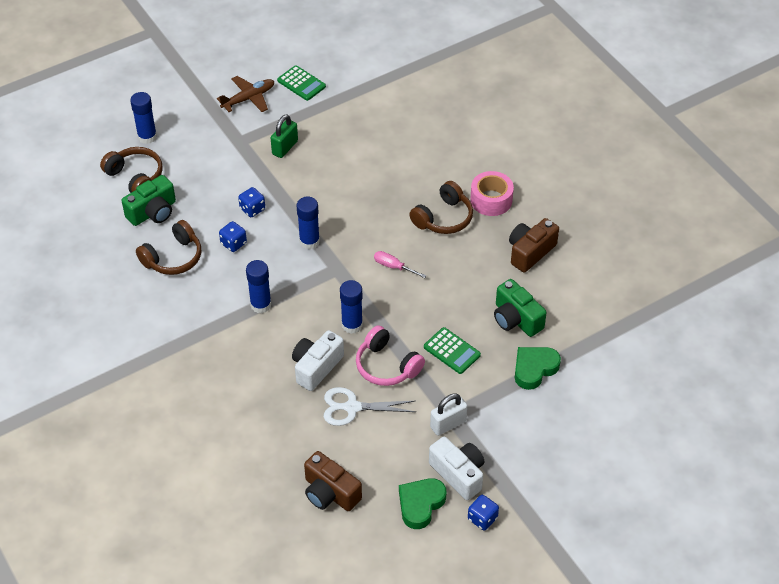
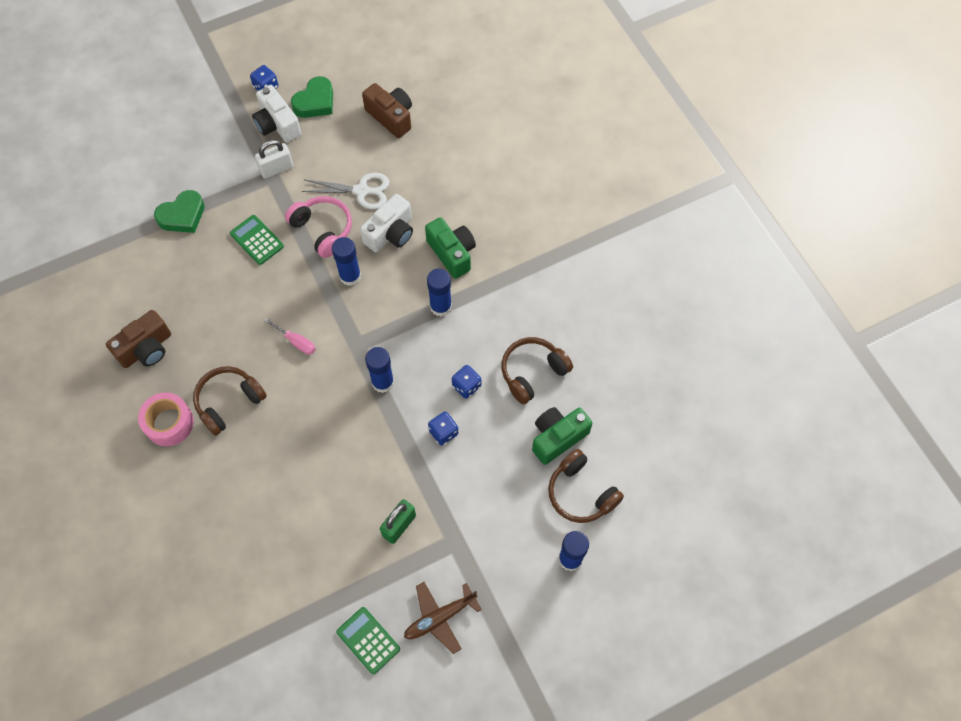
camera: 175 degrees left, 15 degrees up
(516, 319) = (184, 270): green camera -> green camera (452, 253)

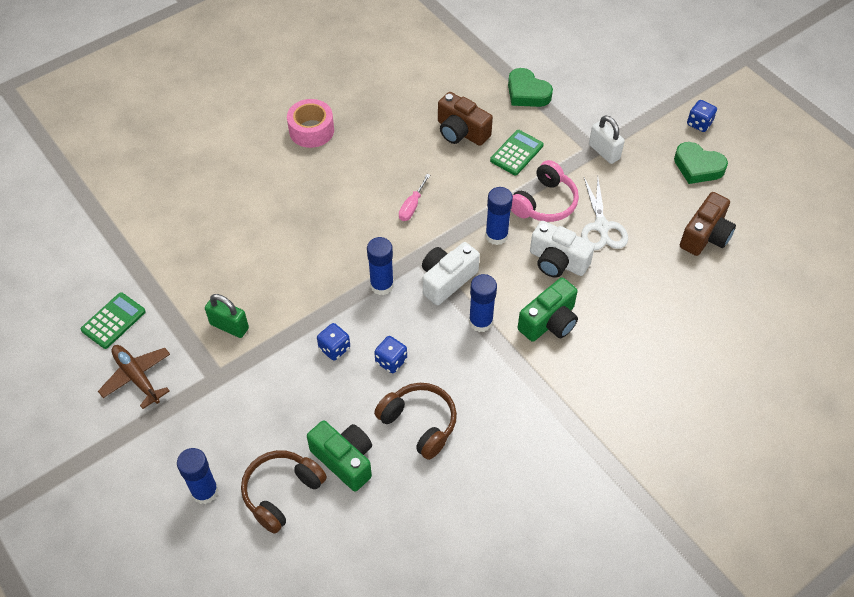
camera: 80 degrees right, 10 degrees down
(146, 349) = (382, 98): brown camera -> brown camera (461, 132)
(229, 402) = (339, 168): brown headphones -> none
(277, 124) = (657, 141): white camera -> white camera (447, 280)

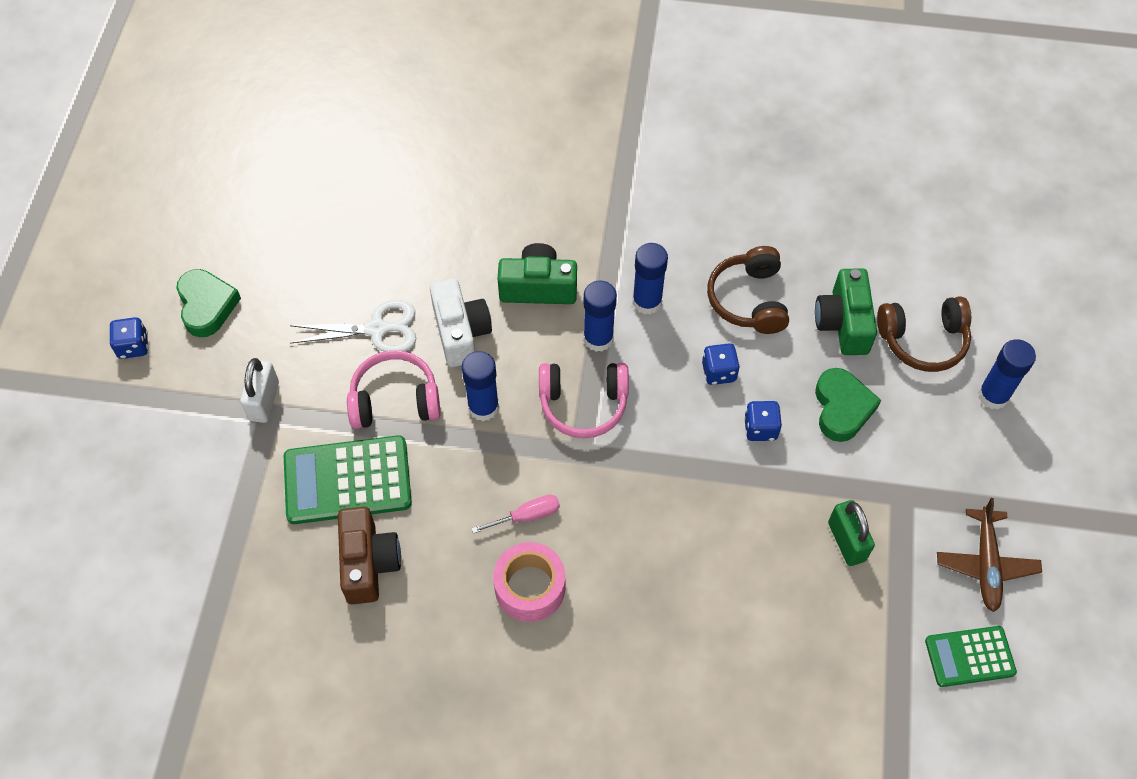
camera: 135 degrees left, 5 degrees up
(311, 130) = (529, 730): pink tape -> pink tape (530, 587)
(382, 285) = (651, 453): blue glue stick -> blue glue stick (647, 302)
(447, 280) = (583, 404): white camera -> pink headphones
(516, 153) = (347, 481): green calculator -> green calculator, size x1.64
(527, 93) = (236, 547): green heart -> green heart (842, 408)
(601, 226) = (377, 329): white scissors -> white scissors turned 45 degrees clockwise
(705, 236) = (302, 241): brown camera -> none

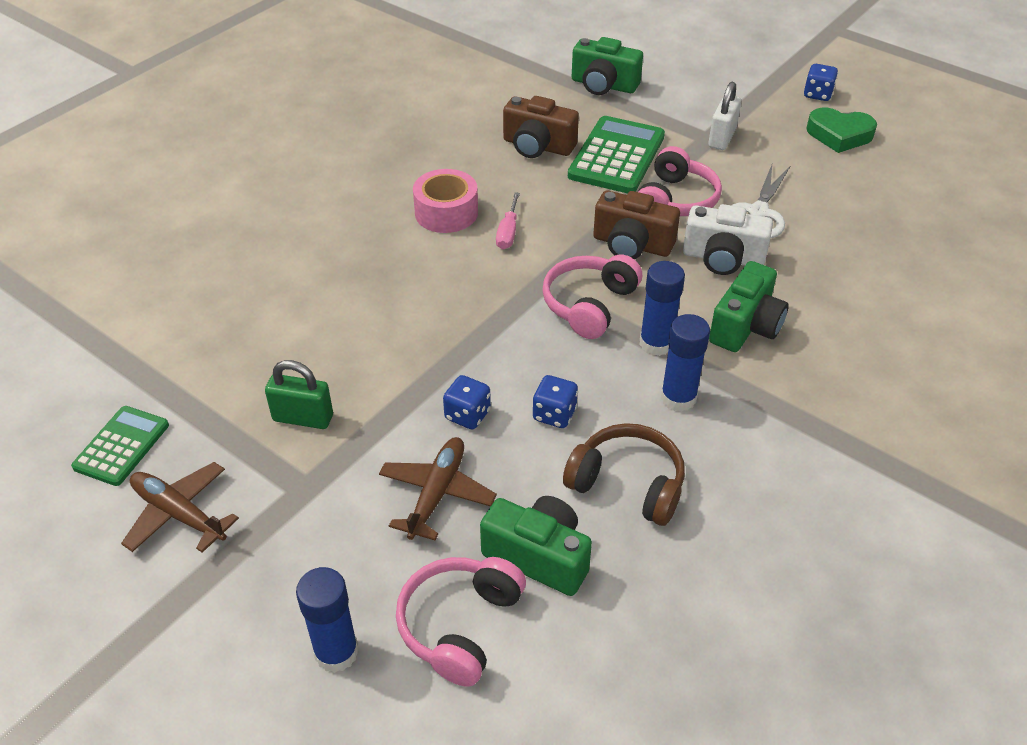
camera: 120 degrees right, 15 degrees down
(209, 556) = (603, 85): none -> green camera
(264, 401) = (722, 138): white padlock -> white padlock turned 75 degrees clockwise
(483, 407) = (632, 245): blue glue stick -> brown camera
(842, 408) = (437, 493): green heart -> brown plane
(923, 340) = (460, 625): brown headphones -> pink headphones

